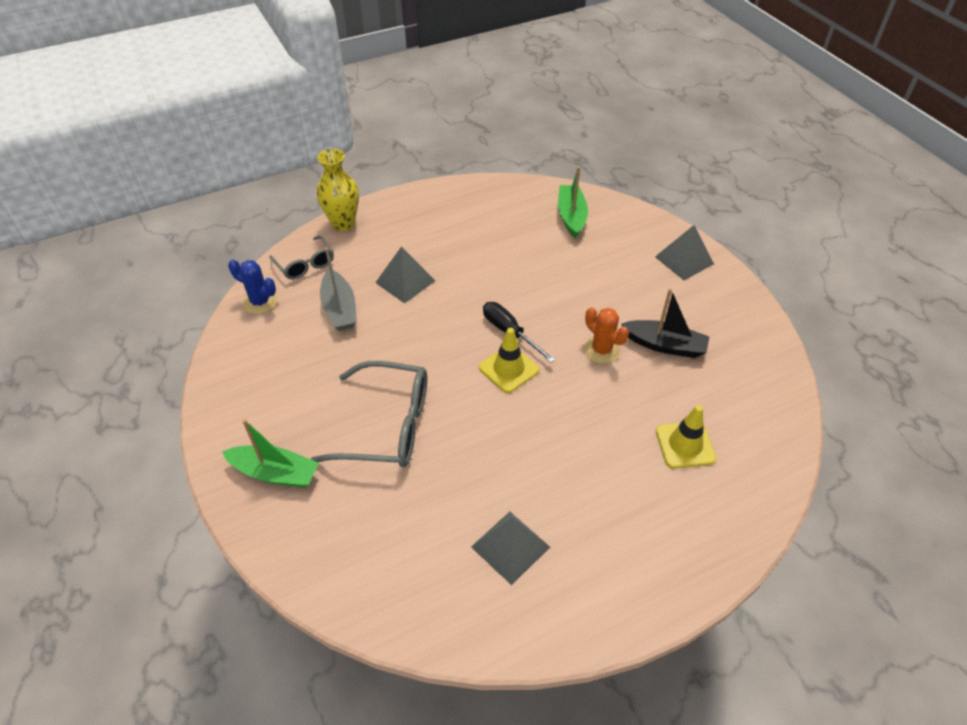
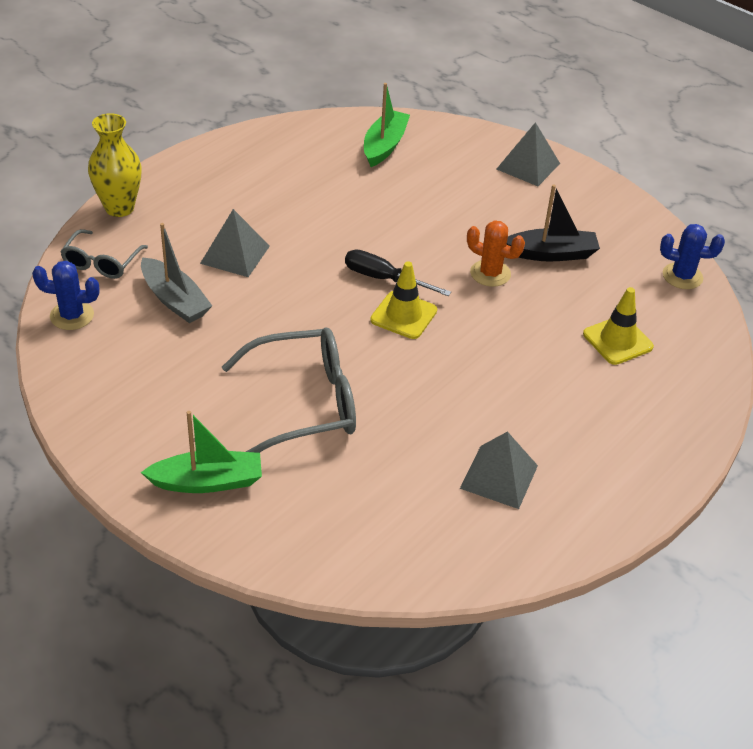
camera: 25 degrees left, 5 degrees down
(305, 264) = (101, 263): grey glasses -> grey glasses turned 75 degrees clockwise
(571, 216) = (384, 146): green boat -> green boat turned 45 degrees clockwise
(777, 398) = (682, 276): none -> blue cactus

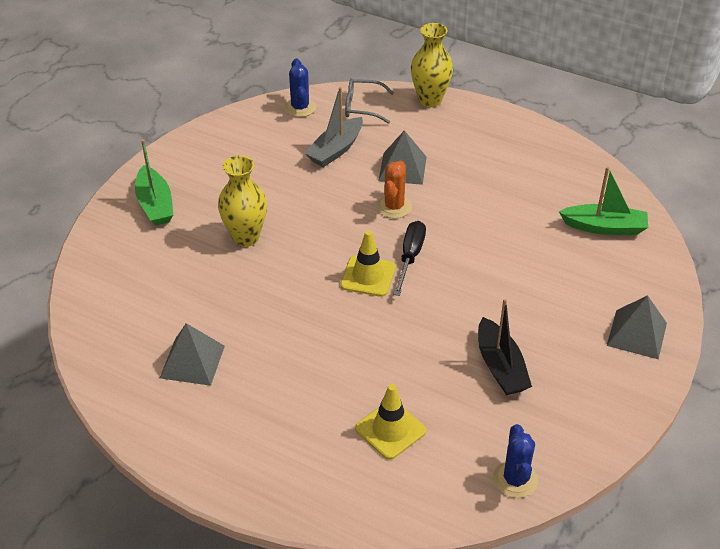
camera: 80 degrees right, 0 degrees up
(305, 403) = (245, 237): grey glasses -> yellow vase
(490, 273) = (449, 325): orange cactus -> orange cactus (394, 207)

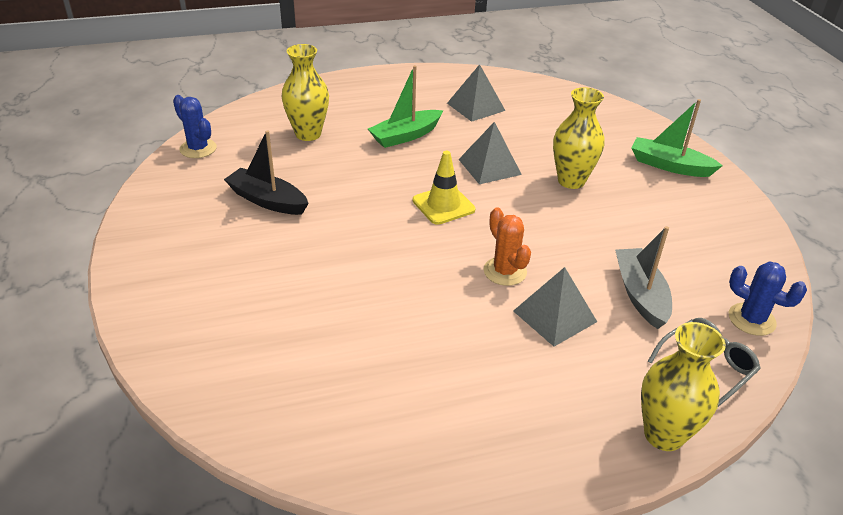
camera: 135 degrees right, 5 degrees down
(390, 430) = (308, 134): yellow traffic cone -> yellow vase
(410, 257) = (431, 237): black screwdriver -> none
(604, 227) = (274, 381): green boat -> green boat (405, 136)
(636, 334) = (163, 284): grey pyramid -> grey pyramid (489, 166)

